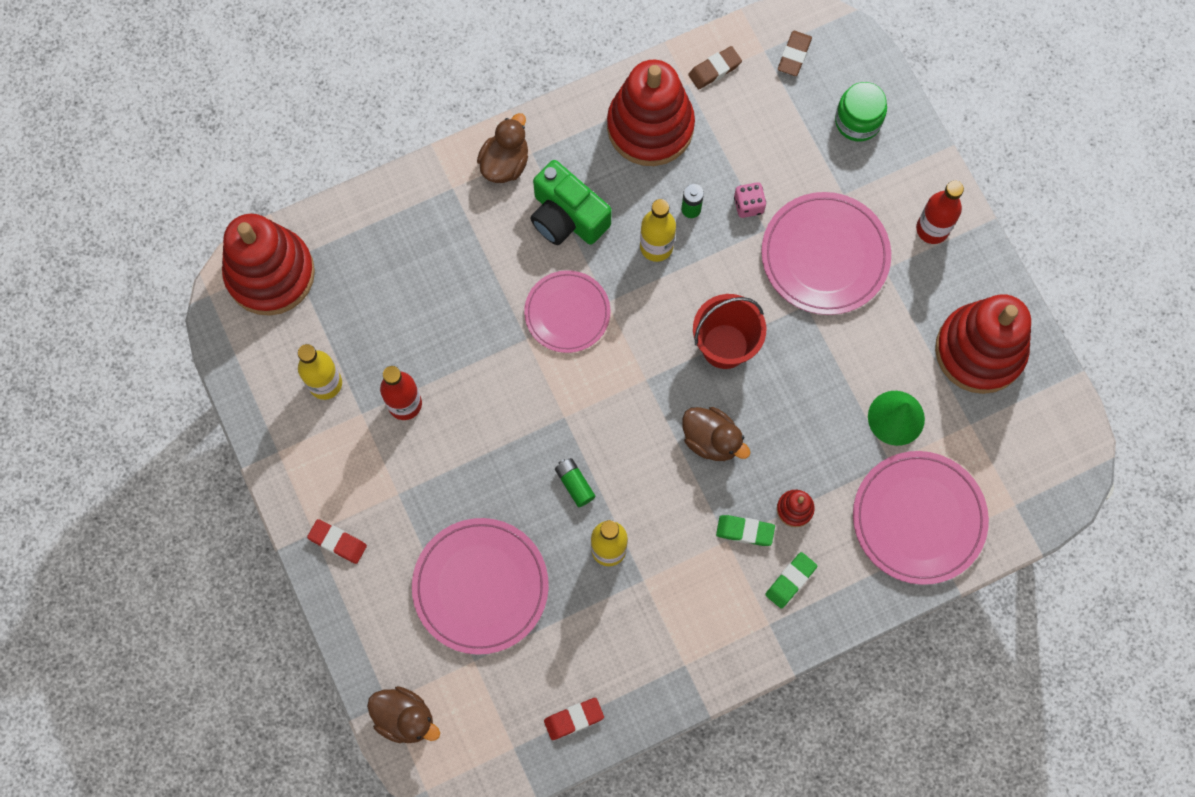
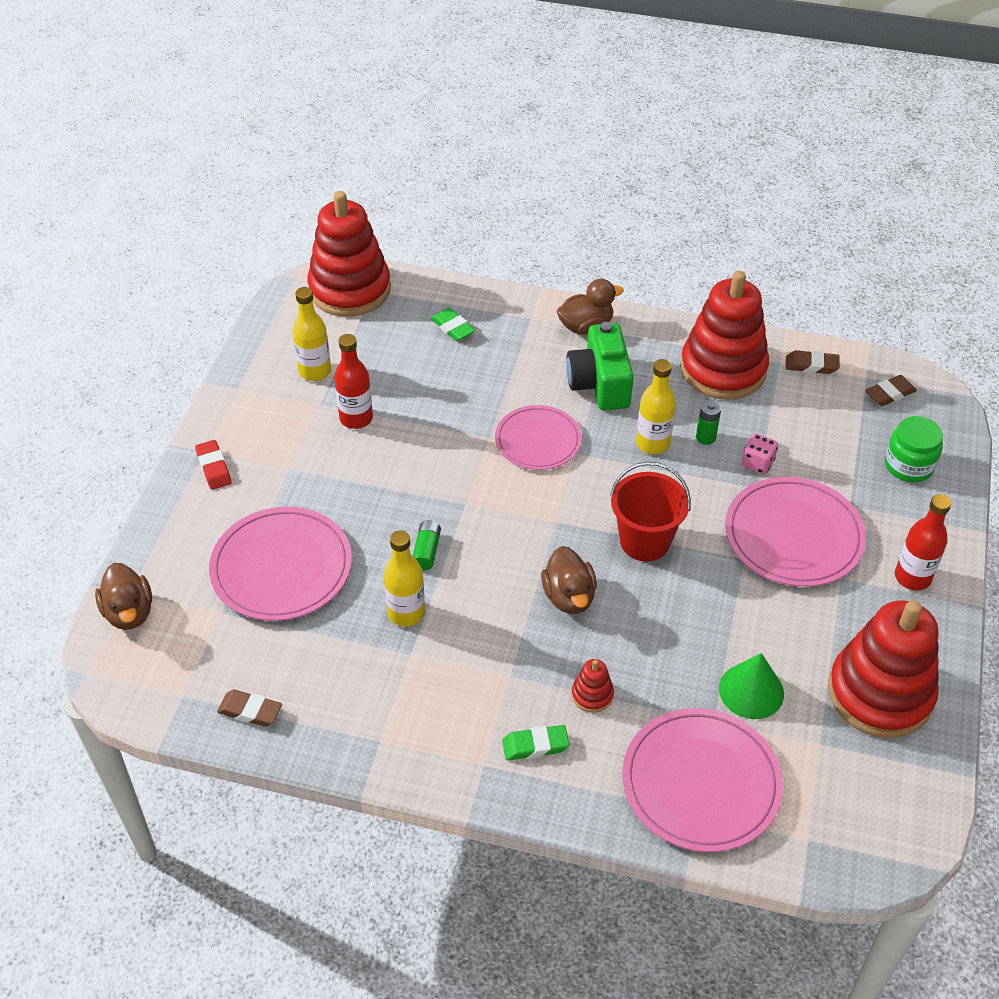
camera: 40 degrees right, 25 degrees down
(574, 719) = (250, 711): red eraser -> brown eraser
(745, 531) = (532, 680): green eraser -> green eraser (453, 328)

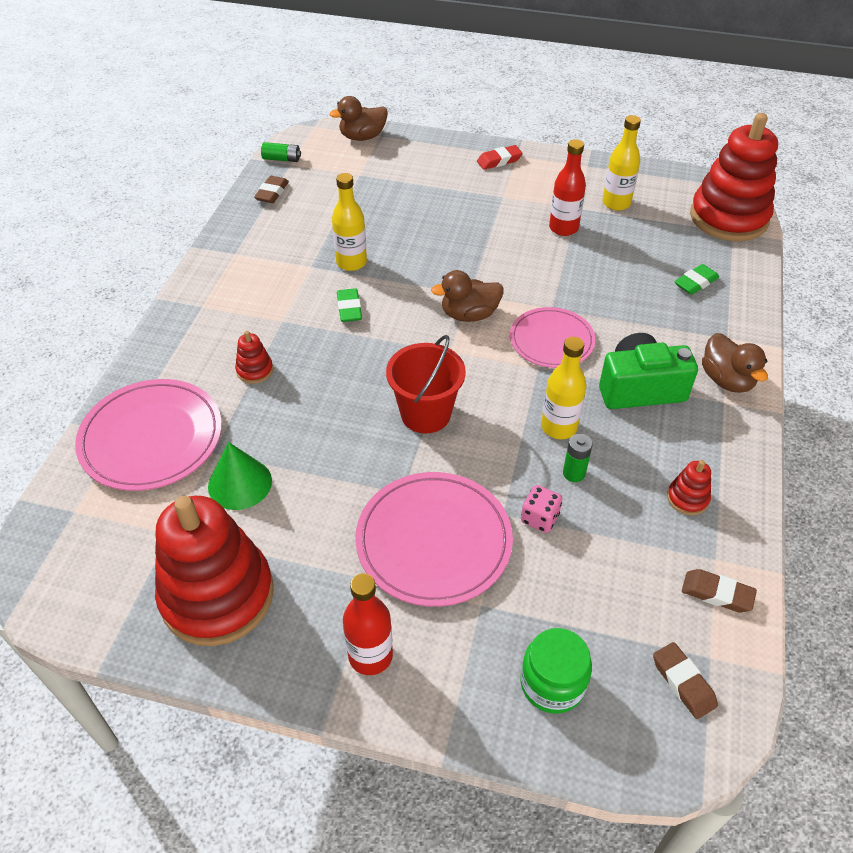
camera: 90 degrees right, 0 degrees up
(281, 567) = (400, 198): pink plate -> none
(426, 551) = (415, 272): green battery -> green battery (282, 159)
(535, 745) = (212, 335): green eraser -> green eraser (349, 308)
(569, 596) = (361, 358): brown duck -> brown duck (469, 314)
(723, 369) = (687, 498): red stacking toy -> red stacking toy, size x0.40
(811, 365) = (717, 593): brown eraser -> brown eraser turned 75 degrees counterclockwise

